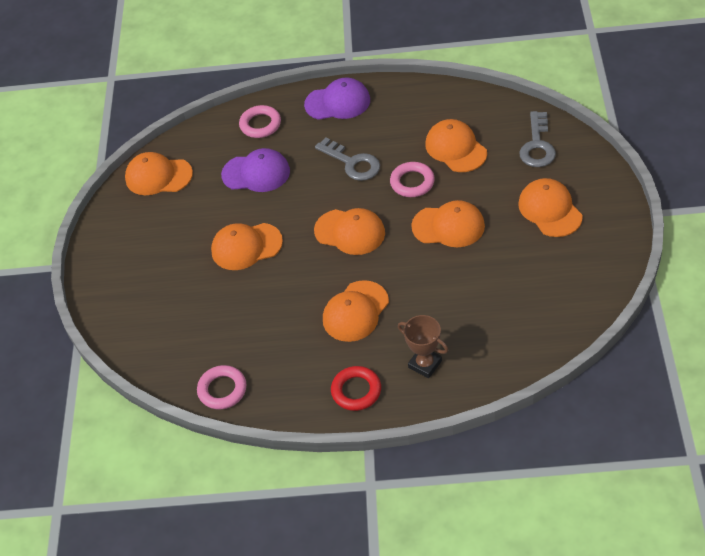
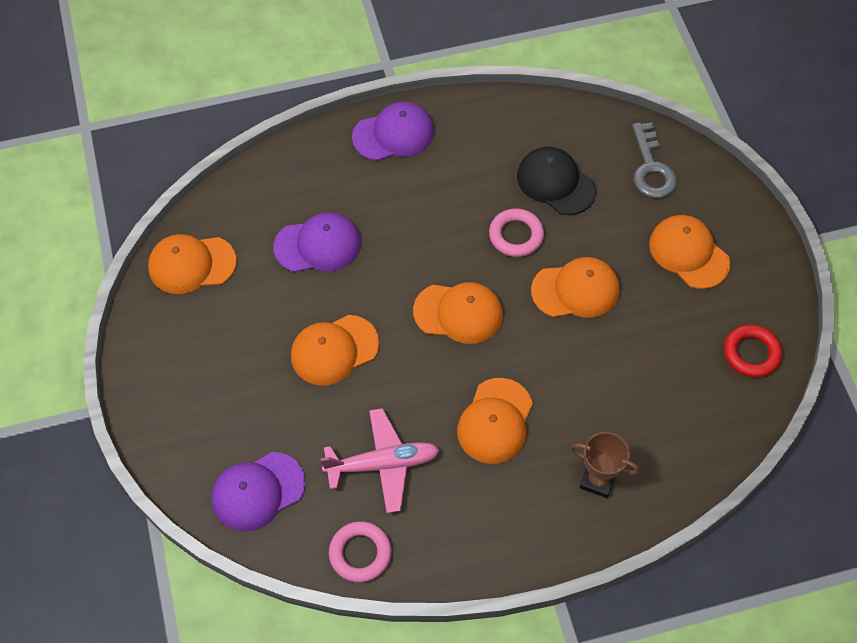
camera: 20 degrees left, 10 degrees up
(159, 336) = (257, 491): none -> purple cap
(259, 330) = (383, 464): none -> pink plane
(260, 124) = (304, 176): pink ring -> none
(352, 163) = (435, 217): grey key -> none
(356, 391) = (525, 529): red ring -> red ring (751, 353)
(456, 148) = (556, 183): orange cap -> black cap

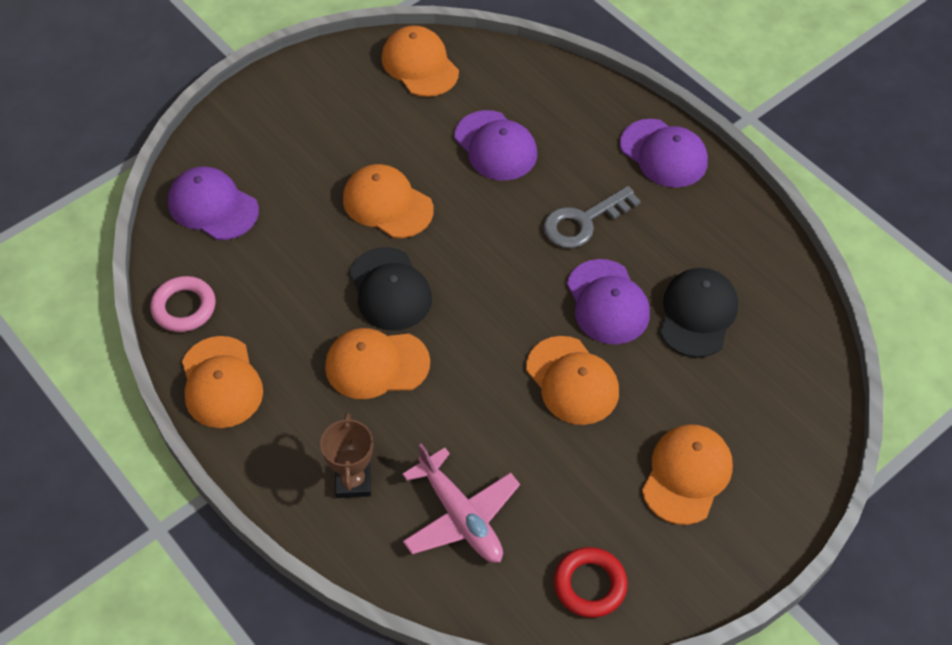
camera: 65 degrees right, 5 degrees down
(383, 464) = (284, 290): pink plane -> pink plane (461, 517)
(425, 383) = (390, 289): none -> black cap
(458, 313) = (484, 287): orange cap -> orange cap (221, 383)
(516, 235) = (607, 302): pink ring -> purple cap
(651, 168) = (779, 398): grey key -> grey key (583, 221)

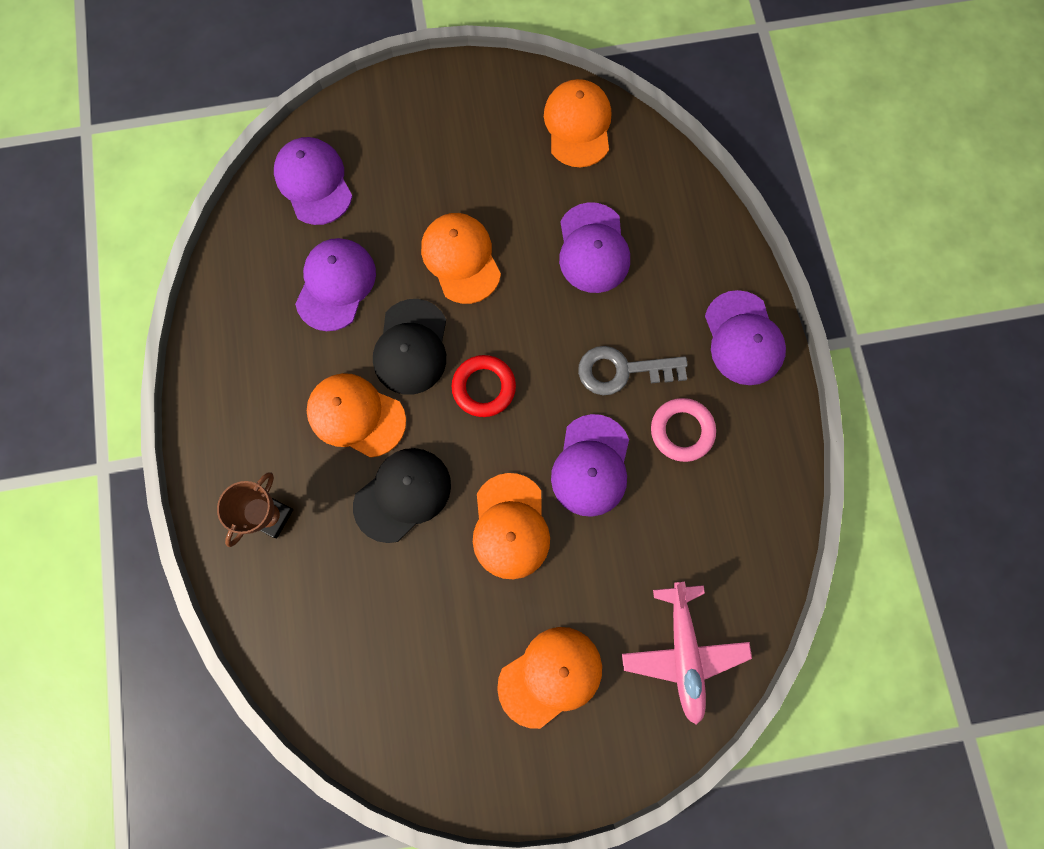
camera: 30 degrees right, 20 degrees up
(184, 307) = (234, 271): pink ring -> pink ring (682, 431)
(221, 383) = (222, 361): orange cap -> none
(288, 274) = (336, 285): none -> purple cap
(461, 517) = (337, 601): pink plane -> pink plane (683, 653)
(590, 585) = (402, 729): red ring -> red ring (484, 387)
(697, 314) = (664, 523): black cap -> black cap (403, 494)

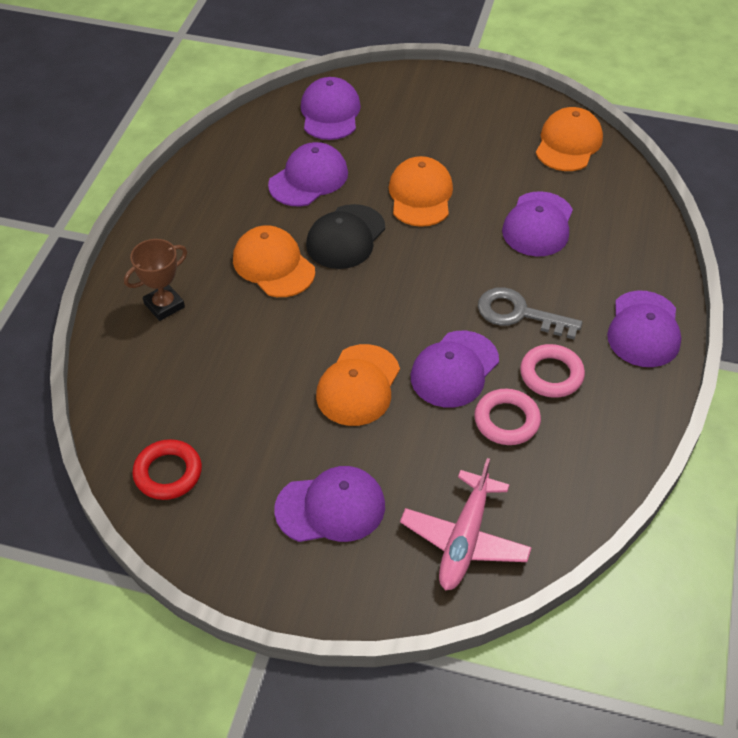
camera: 25 degrees right, 25 degrees down
(403, 494) = (279, 330): black cap -> none
(484, 387) = (391, 283): red ring -> red ring (168, 473)
(550, 676) = (331, 507): orange cap -> purple cap
(664, 503) = (506, 420): none -> pink ring

